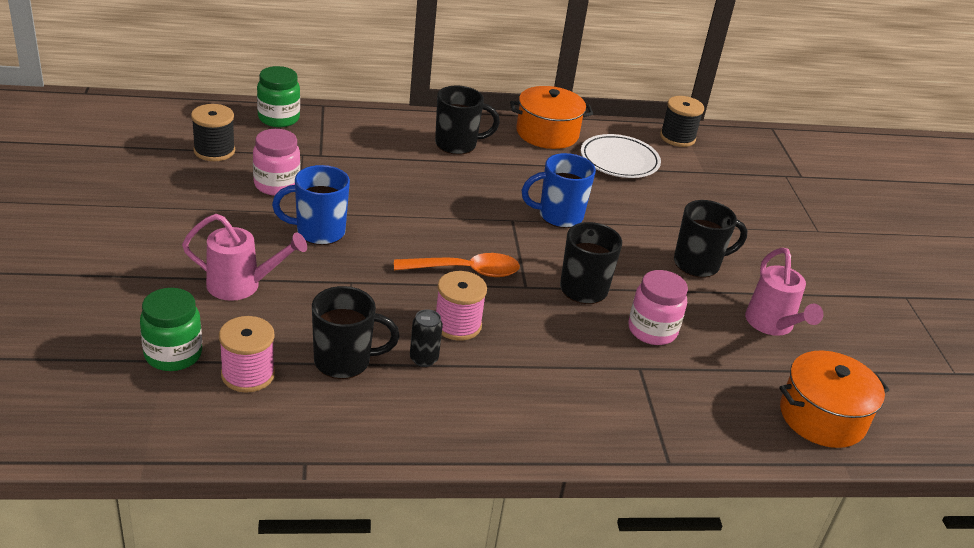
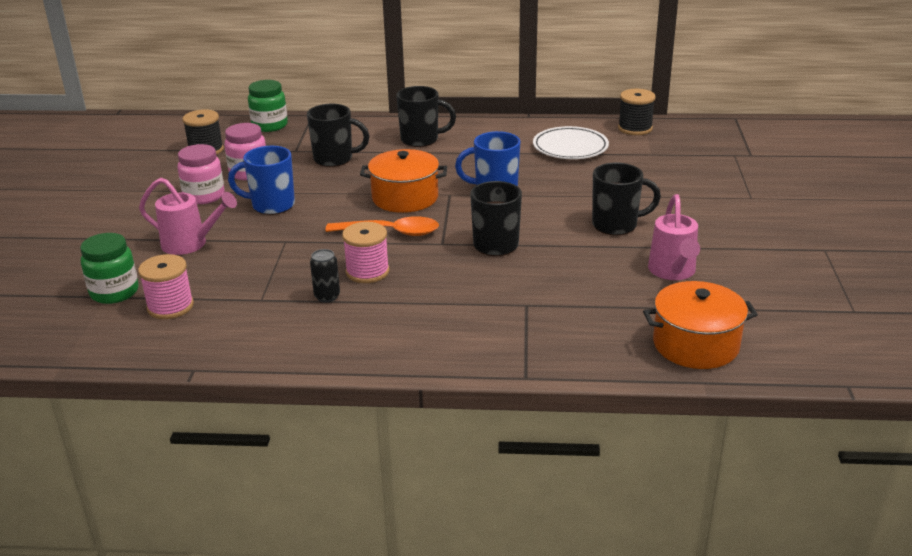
camera: 15 degrees right, 5 degrees down
(344, 361) = (256, 298): black mug -> black mug (335, 159)
(547, 133) = (508, 129): orange pot -> orange pot (405, 198)
(652, 330) = (550, 276): pink jar -> pink jar (204, 196)

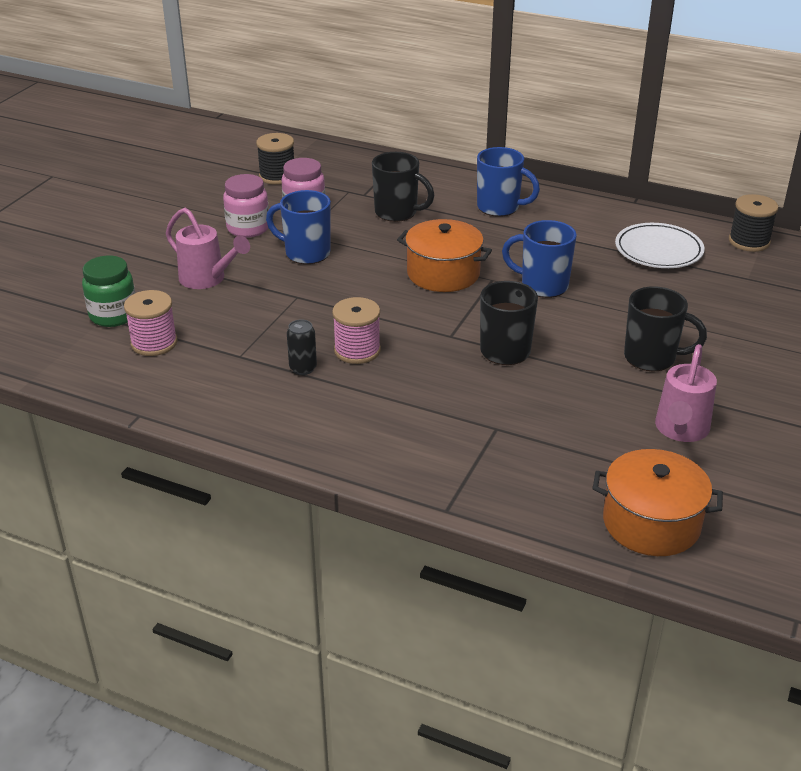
camera: 20 degrees right, 5 degrees up
(270, 126) = (354, 160): green jar -> none
(391, 232) = (406, 311): orange spoon -> none
(421, 140) = (499, 208): black mug -> blue mug

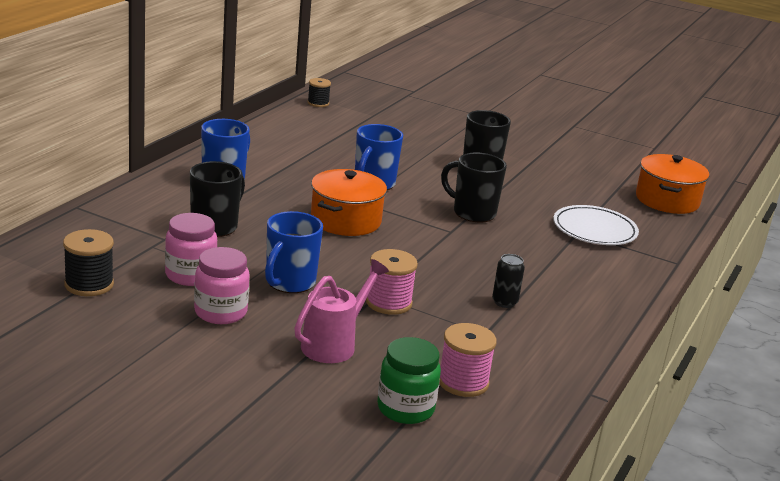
camera: 90 degrees left, 10 degrees down
(357, 350) = (474, 274): pink spool -> pink spool (388, 303)
(658, 250) = (324, 133): white plate -> white plate (594, 230)
(680, 430) = (568, 173): pink watering can -> none
(749, 241) = (318, 103): black spool -> black spool, size x0.66

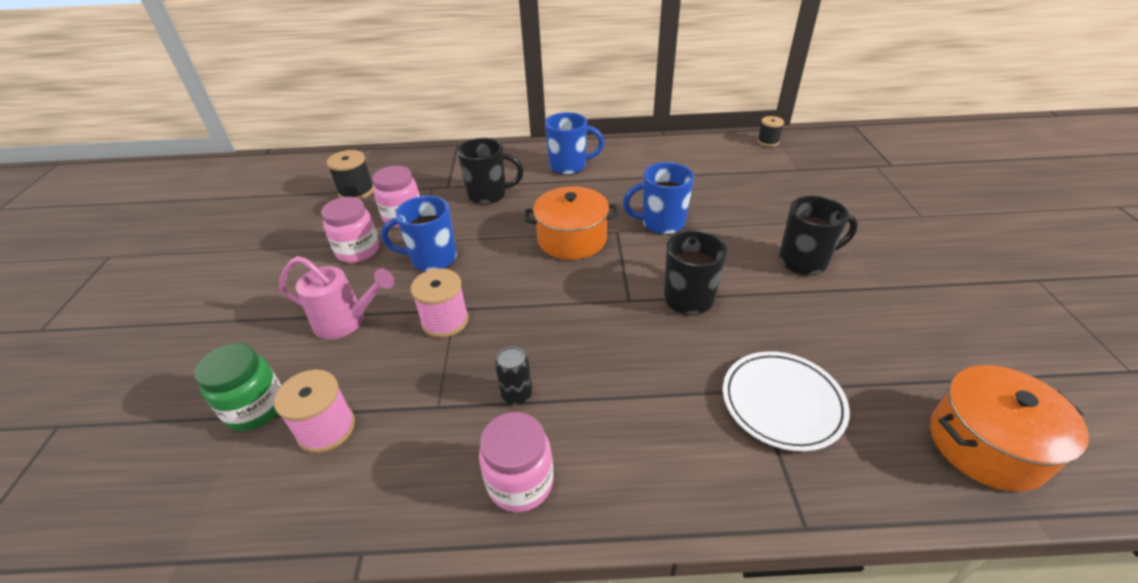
camera: 65 degrees right, 15 degrees up
(581, 326) = (520, 482): none -> pink jar

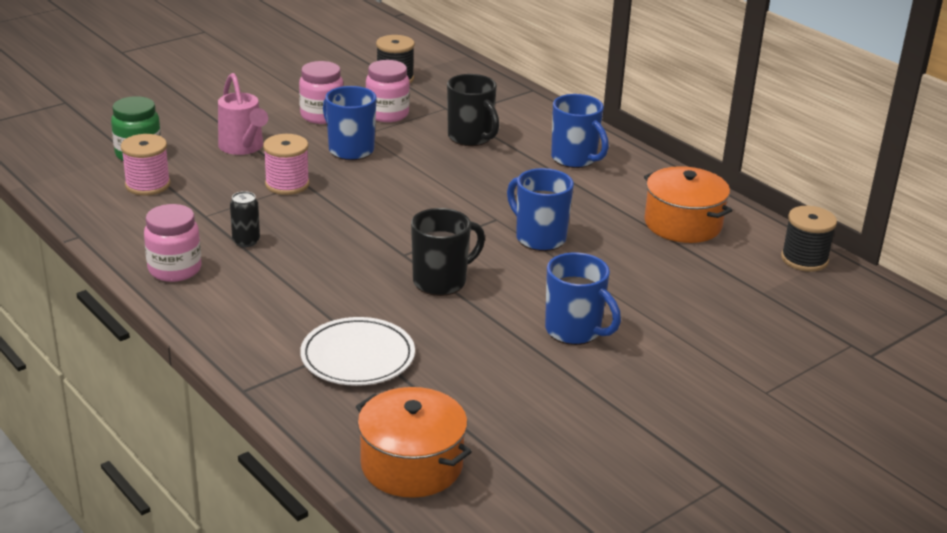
camera: 50 degrees right, 10 degrees down
(572, 239) = (455, 201): orange pot -> orange pot (683, 224)
(768, 141) = (804, 259): black spool -> black spool, size x1.52
(804, 261) = (574, 331): black mug -> blue mug

